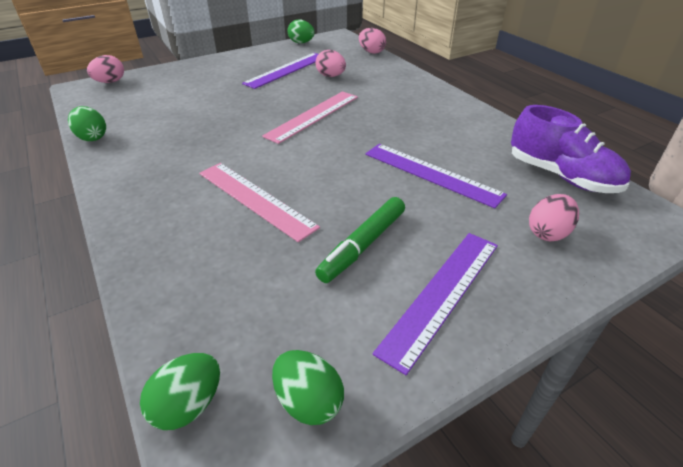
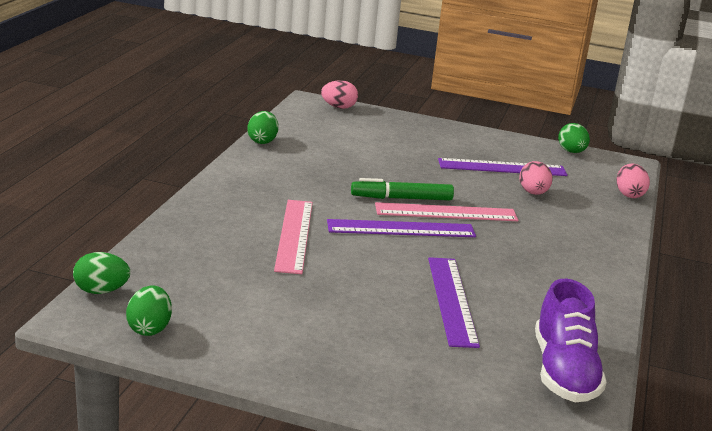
camera: 45 degrees right, 15 degrees down
(363, 245) = (309, 299): green marker -> green marker (401, 198)
(442, 294) = (303, 350): purple ruler -> purple ruler (401, 229)
(548, 233) = (453, 382): pink egg -> none

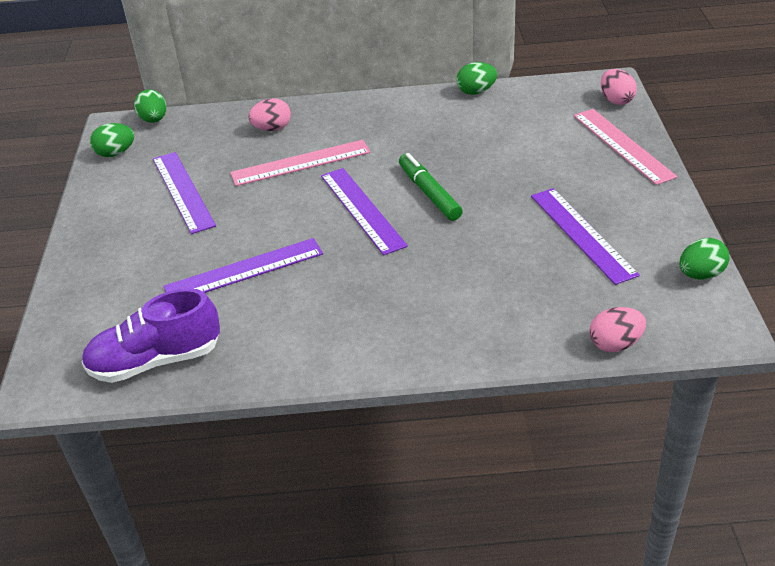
camera: 75 degrees right, 15 degrees up
(281, 303) = (182, 191): none -> purple ruler
(446, 212) = (423, 225): pink ruler -> pink ruler (622, 145)
(533, 193) = (534, 269): pink egg -> pink egg (272, 129)

